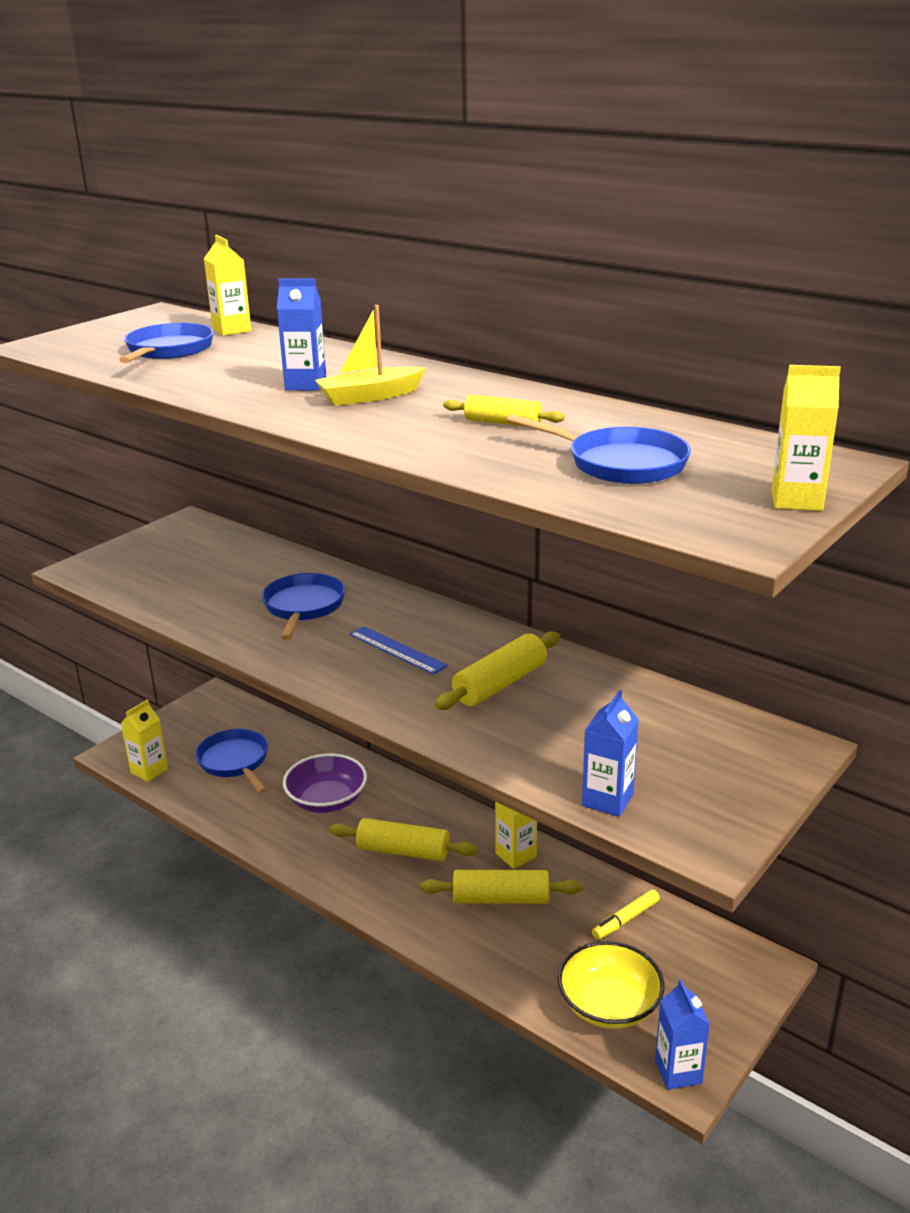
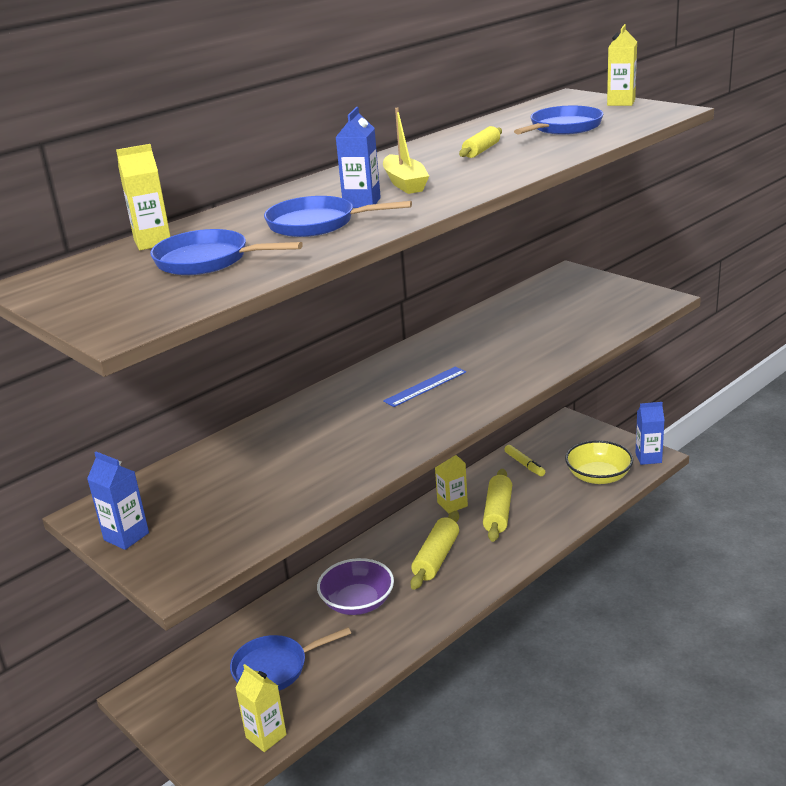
camera: 80 degrees left, 0 degrees up
(303, 607) = (335, 430): blue pan -> blue pan (317, 224)
(500, 684) = (484, 349): yellow rolling pin -> none
(607, 800) = (620, 321): blue carton -> blue carton (126, 536)

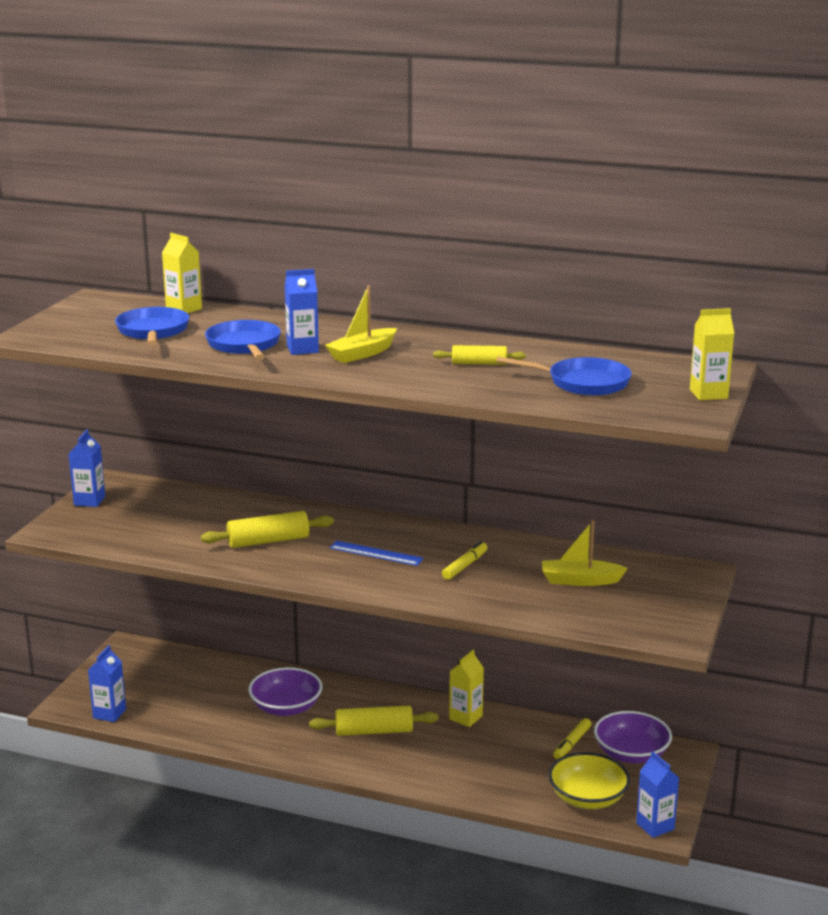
camera: 60 degrees right, 5 degrees down
(266, 736) = (109, 713): yellow carton -> blue carton
(275, 668) = (184, 693): blue pan -> none
(485, 352) = (465, 566): none -> yellow marker
(498, 513) = (471, 748): yellow rolling pin -> yellow rolling pin (268, 541)
(548, 313) = (580, 581): none -> yellow boat
(554, 443) = (631, 754): none -> purple bowl

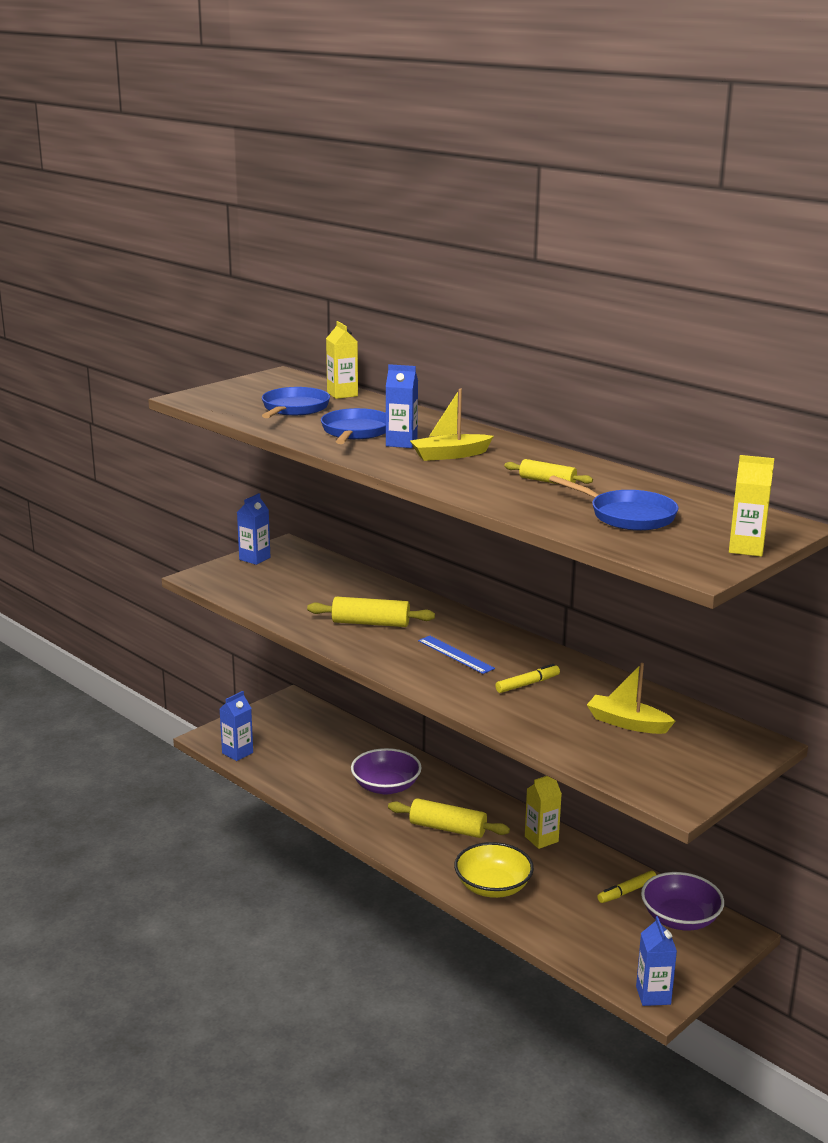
camera: 25 degrees right, 0 degrees up
(587, 798) = (605, 947): yellow bowl -> yellow bowl (493, 886)

